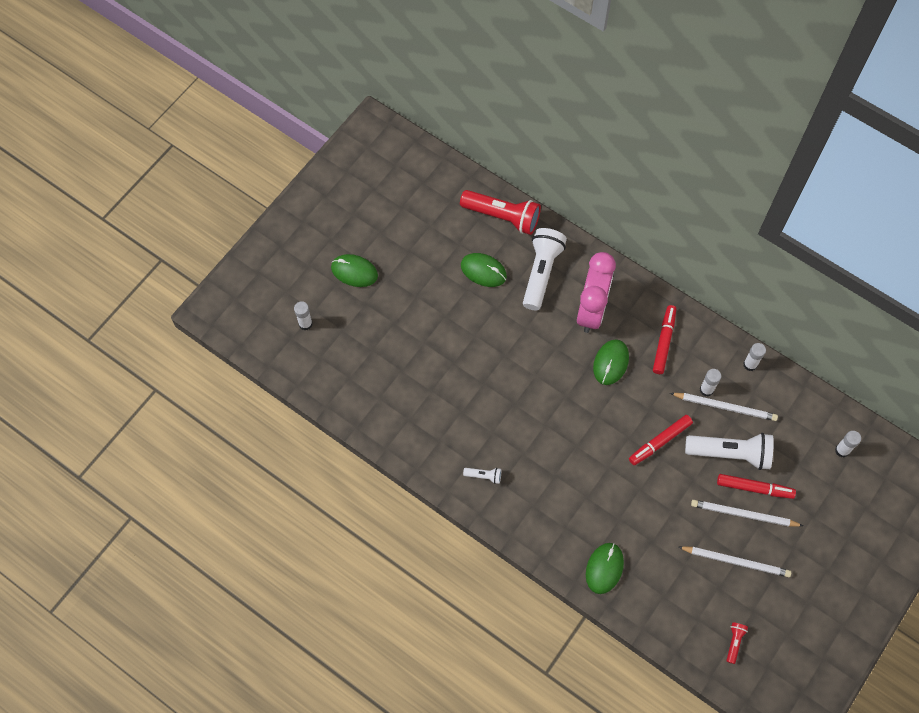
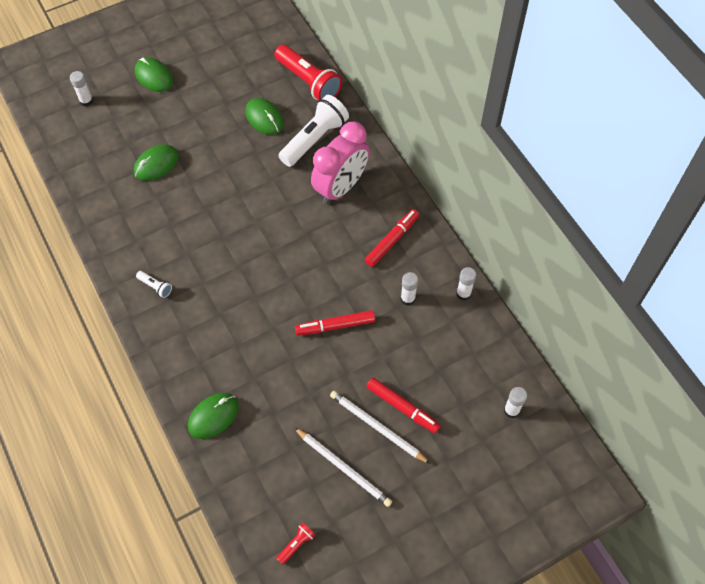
camera: 25 degrees right, 5 degrees down
(610, 363) = (331, 238): green mouse -> green mouse (156, 164)
(725, 407) = (417, 321): white pencil -> none
(730, 453) = (397, 365): white flashlight -> none

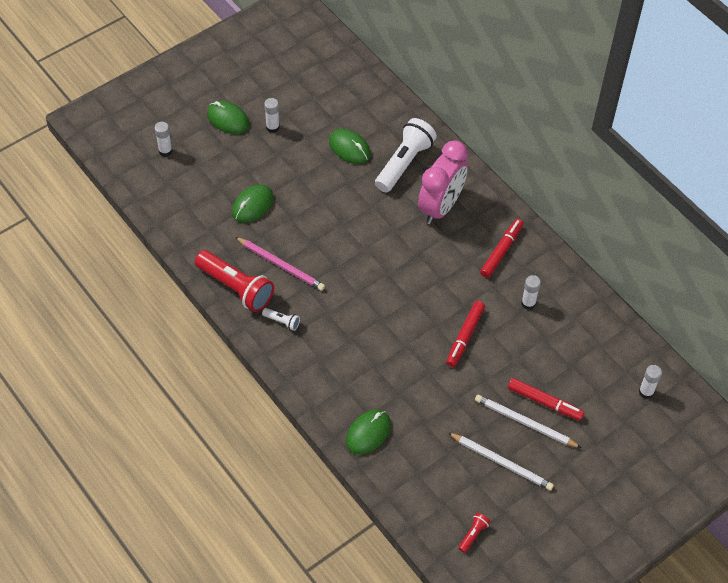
camera: 10 degrees left, 5 degrees down
(169, 228) = (281, 265): none -> pink pencil
(308, 81) = (385, 107): red flashlight -> red flashlight (236, 287)
(335, 326) = (465, 336): red marker -> red marker turned 45 degrees counterclockwise
(463, 294) = (580, 292): white glue stick -> white glue stick (272, 127)

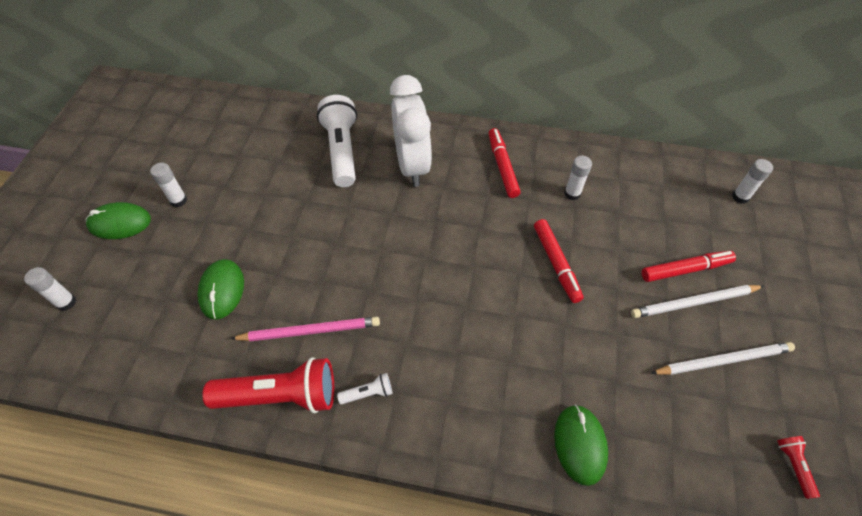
camera: 40 degrees left, 0 degrees up
(349, 148) = (277, 170): green mouse -> none
(440, 207) = (412, 165): pink clock -> white clock

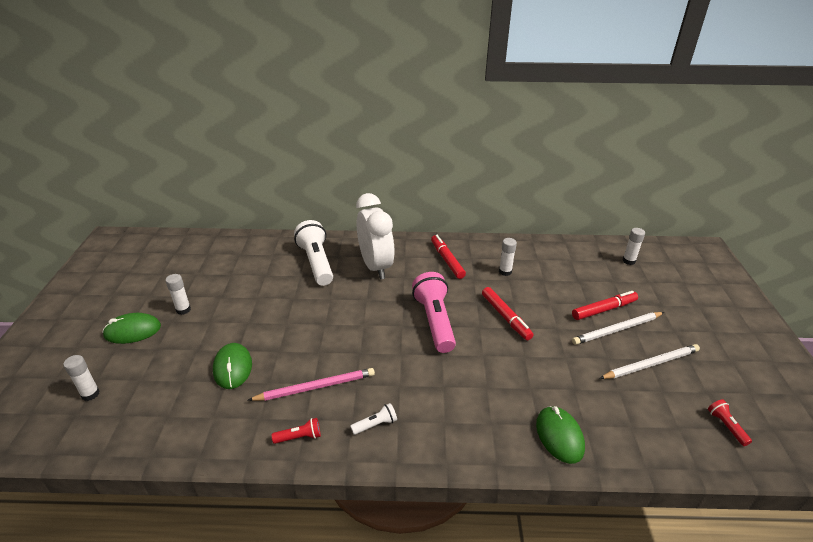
camera: 10 degrees left, 20 degrees down
(280, 395) = (299, 437): red flashlight -> red flashlight, size x0.44
(467, 257) = (434, 321): none -> pink flashlight

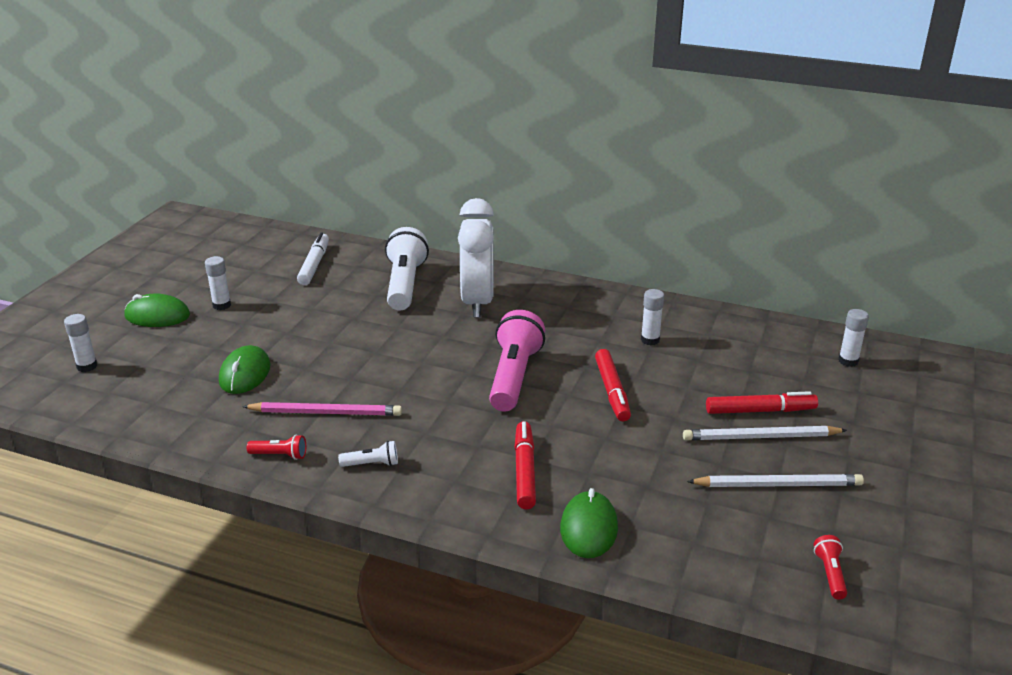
camera: 20 degrees right, 5 degrees down
(240, 260) = (314, 265): none -> white marker
(447, 260) = (578, 312): red marker -> red marker (525, 471)

